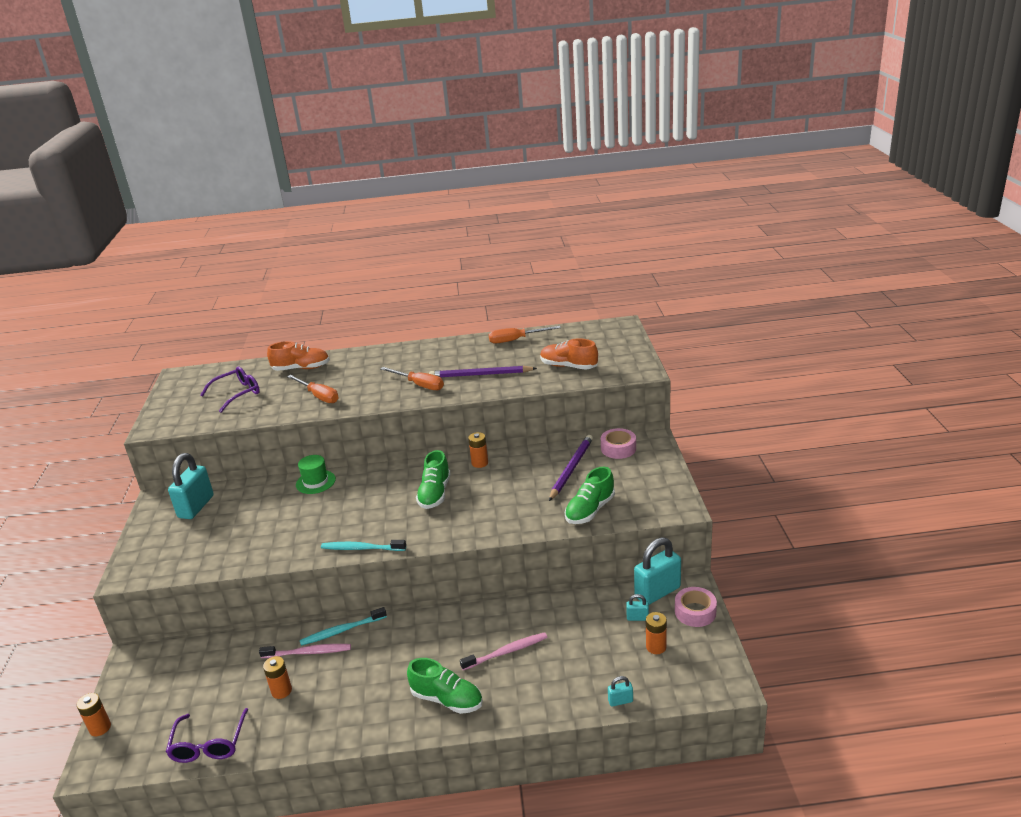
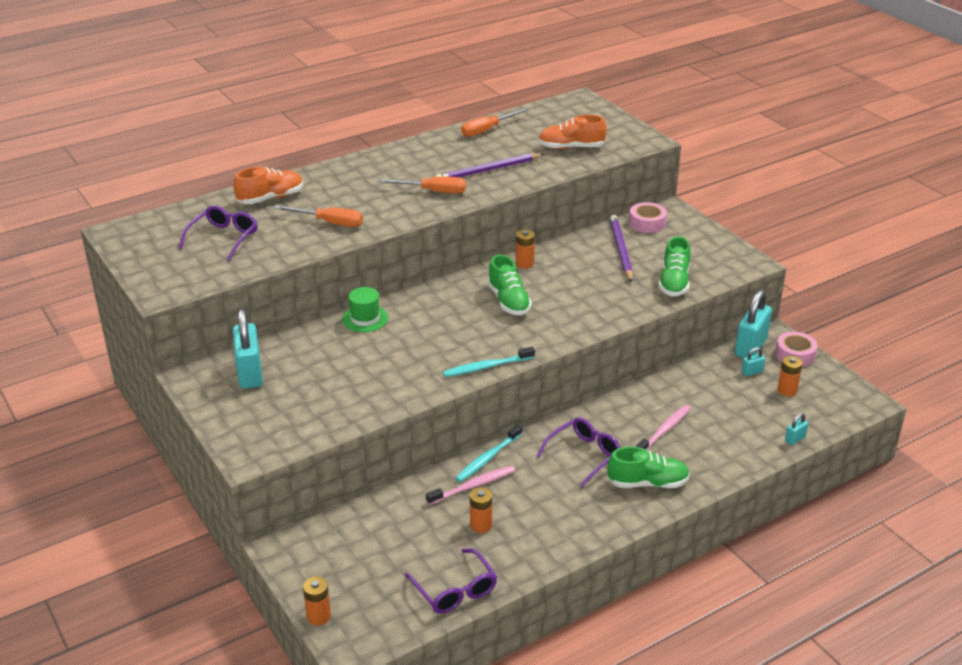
camera: 30 degrees left, 5 degrees up
(418, 653) = (584, 455): none -> purple glasses

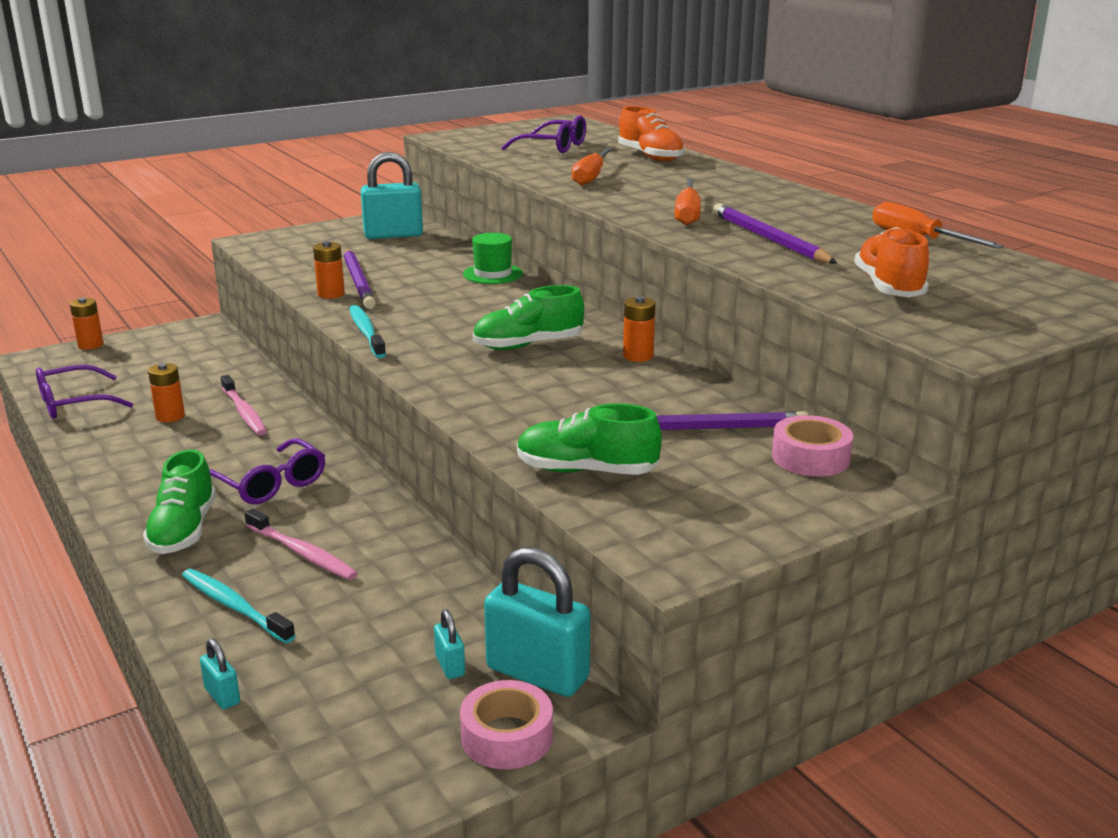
camera: 90 degrees right, 10 degrees down
(376, 381) = (359, 282): none -> purple pencil
(487, 458) = (293, 420): turquoise toothbrush -> turquoise toothbrush (234, 606)
(787, 390) = (380, 706): orange battery -> orange battery (331, 294)

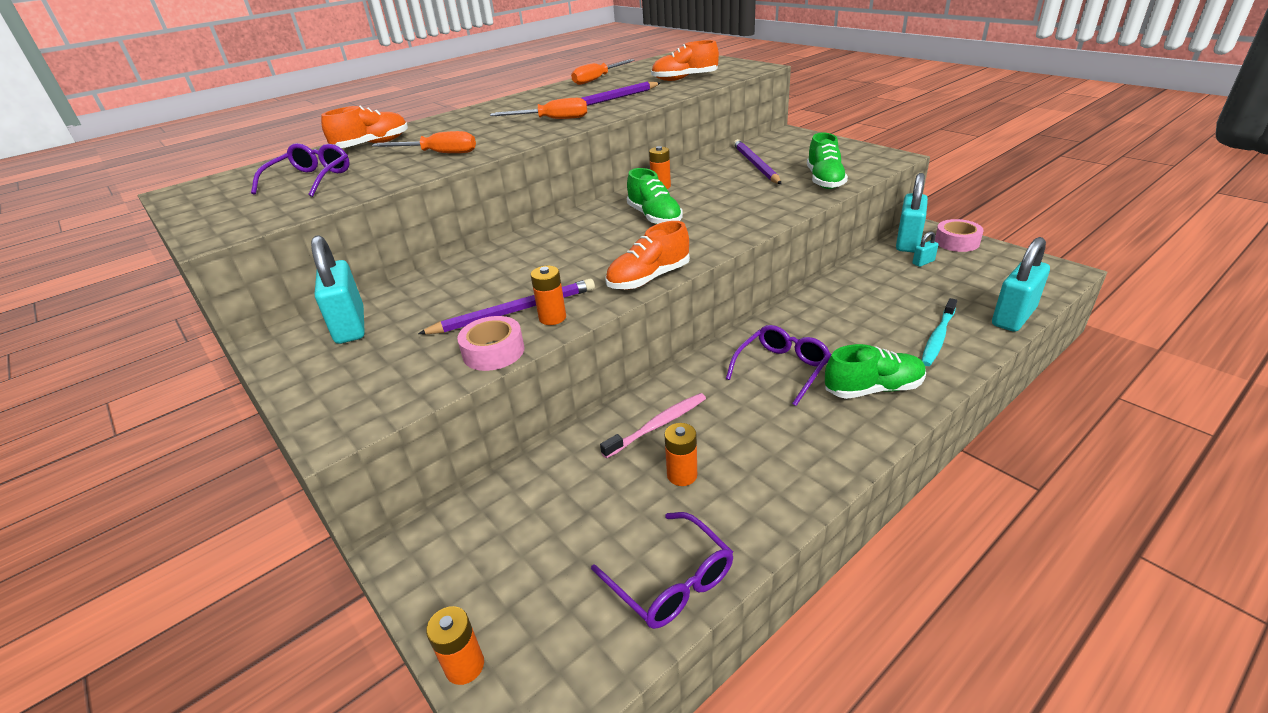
camera: 95 degrees left, 10 degrees up
(222, 696) = (1013, 317): turquoise padlock -> turquoise padlock, size x2.23
(302, 553) = (862, 329): pink toothbrush -> none
(366, 332) = (649, 278): turquoise toothbrush -> orange shoe
(493, 274) = (494, 253): green hat -> none
(810, 457) = (771, 144): pink tape -> pink tape (493, 352)

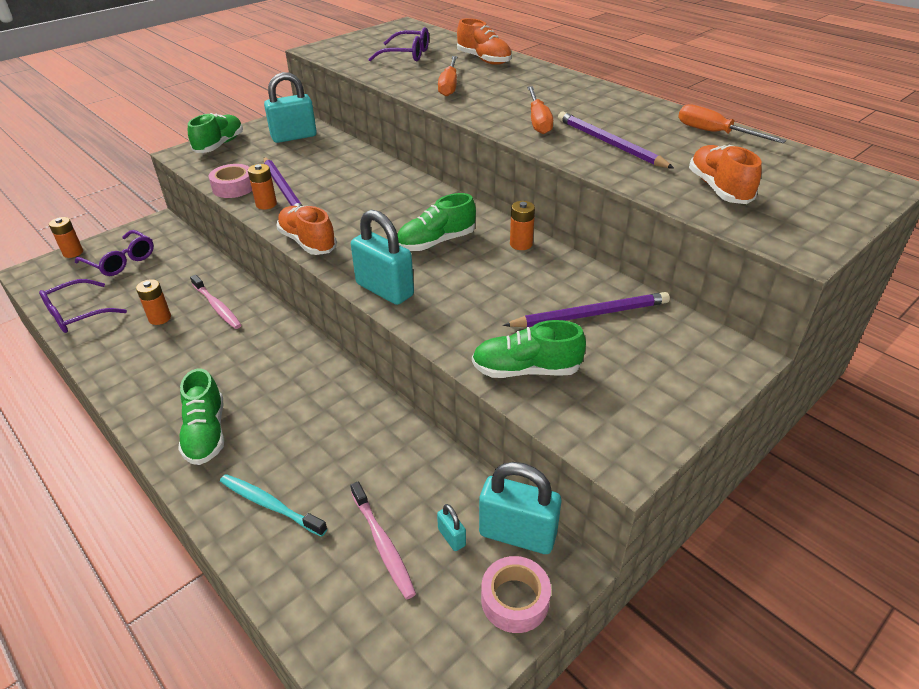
camera: 85 degrees right, 5 degrees up
(329, 393) = (219, 145): none -> green shoe
(782, 369) = (260, 376): purple glasses -> purple glasses (121, 261)
(944, 285) = (383, 544): none -> pink toothbrush
(1013, 317) = (288, 598): turquoise padlock -> turquoise padlock (385, 290)

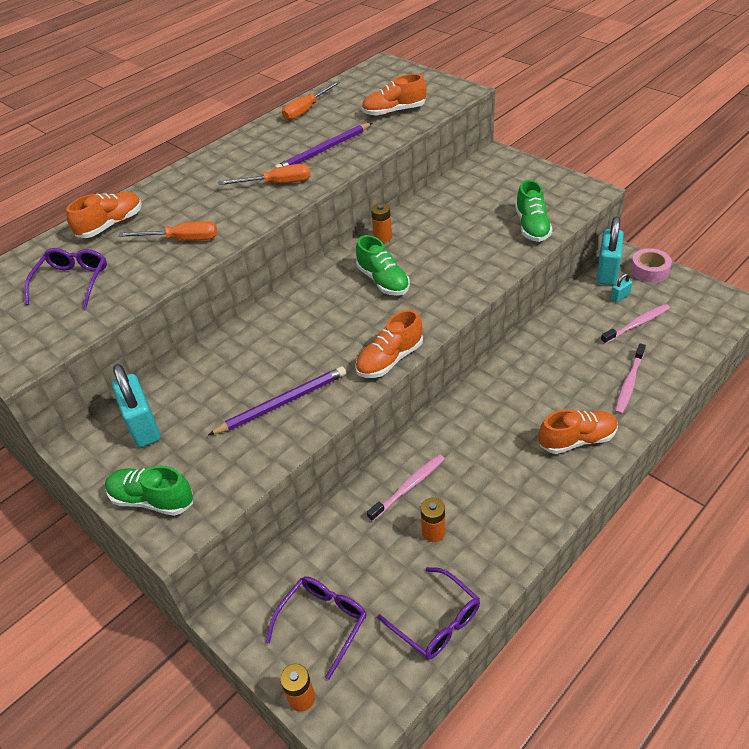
camera: 90 degrees left, 5 degrees up
(206, 433) = (577, 440): green shoe -> orange shoe
(233, 187) = (276, 448): pink tape -> none
(266, 204) = (316, 409): orange battery -> none
(270, 504) = (629, 383): turquoise toothbrush -> pink toothbrush
(385, 290) = (457, 299): turquoise padlock -> none
(590, 314) = (467, 204): purple pencil -> none

